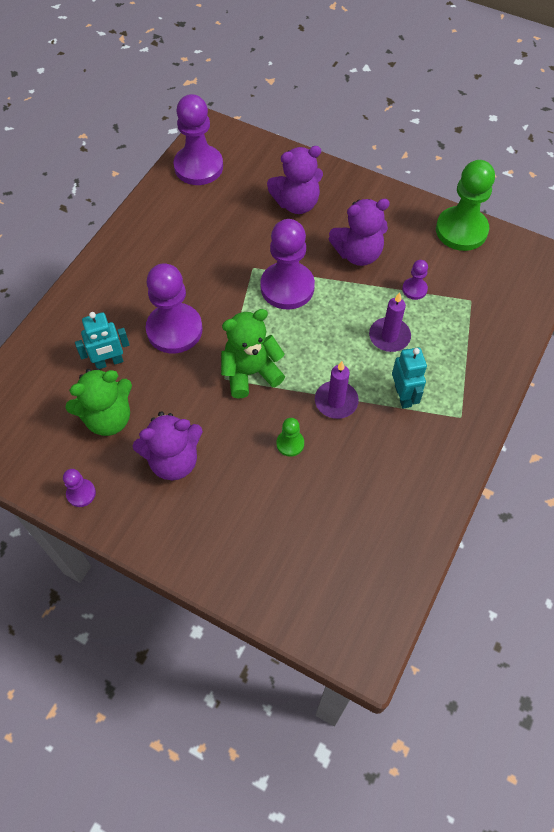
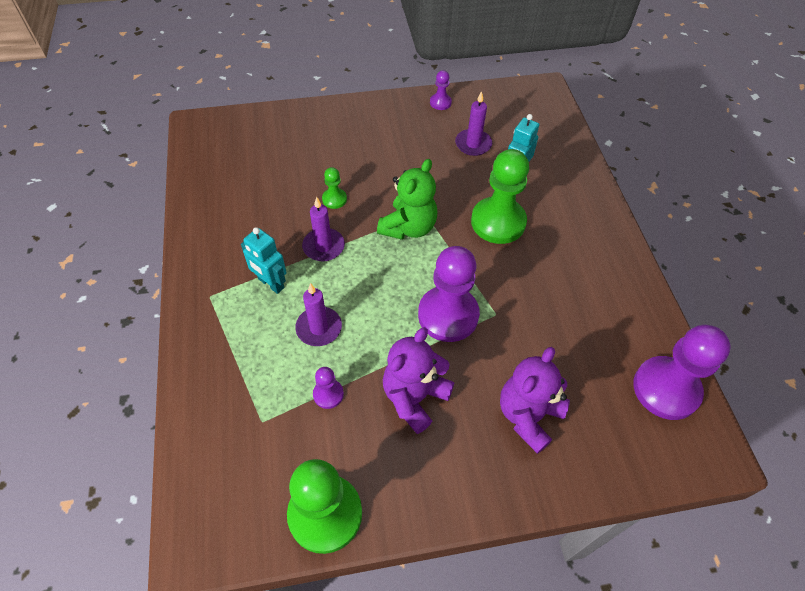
camera: 140 degrees right, 5 degrees down
(108, 418) = (473, 144): green teddy bear -> purple candle
(173, 460) = (404, 147): purple teddy bear -> none
(174, 330) = (498, 222): purple pawn -> green pawn

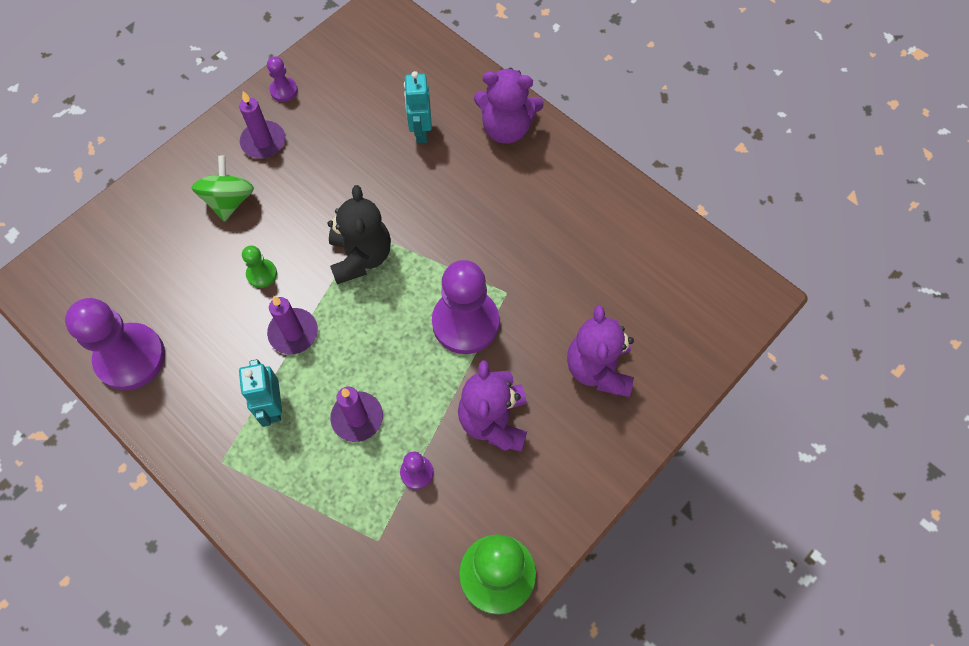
camera: 35 degrees left, 10 degrees up
(271, 283) = (273, 406): turquoise robot -> turquoise robot turned 75 degrees clockwise
(351, 145) = (229, 201): none -> green spinning top
(408, 227) = (361, 257): green teddy bear -> black teddy bear
(473, 144) = (355, 121): purple candle -> purple candle (263, 142)
(498, 222) = (442, 195): green pawn -> none
(582, 206) = (506, 128): none -> purple teddy bear
(666, 389) = (689, 266): purple pawn -> purple pawn (130, 357)

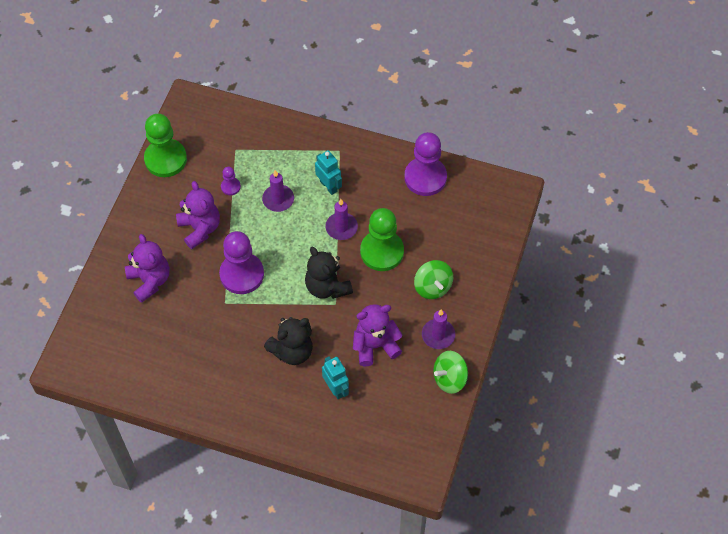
camera: 155 degrees right, 5 degrees down
(262, 274) = (382, 252): green pawn -> green pawn, size x2.17
(284, 90) = (449, 378): purple pawn -> green spinning top
(449, 194) = (292, 351): none -> black teddy bear
(506, 128) = (276, 417): purple teddy bear -> purple teddy bear (375, 345)

